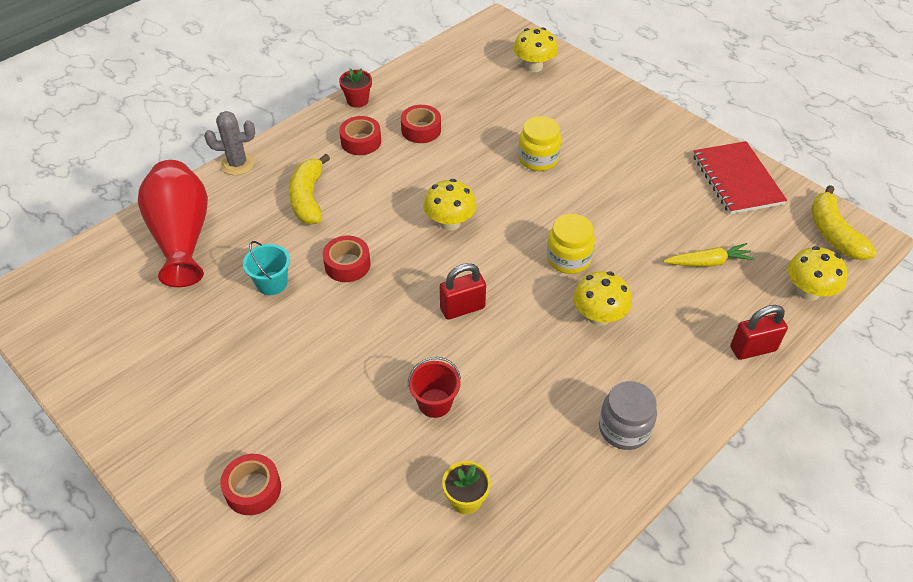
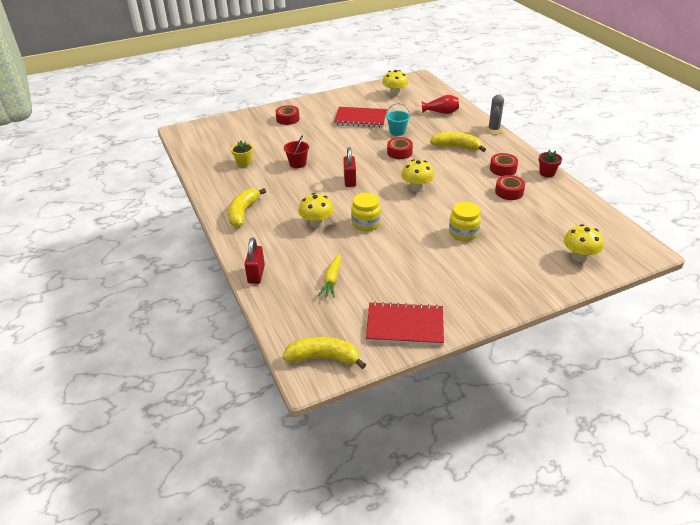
camera: 110 degrees right, 10 degrees down
(182, 237) = (441, 112): red vase -> red vase, size x0.55
(228, 352) = (360, 119): none -> red notebook
(624, 428) = (243, 213): grey jar -> yellow banana
(808, 291) = (281, 318): yellow mushroom -> yellow mushroom (394, 94)

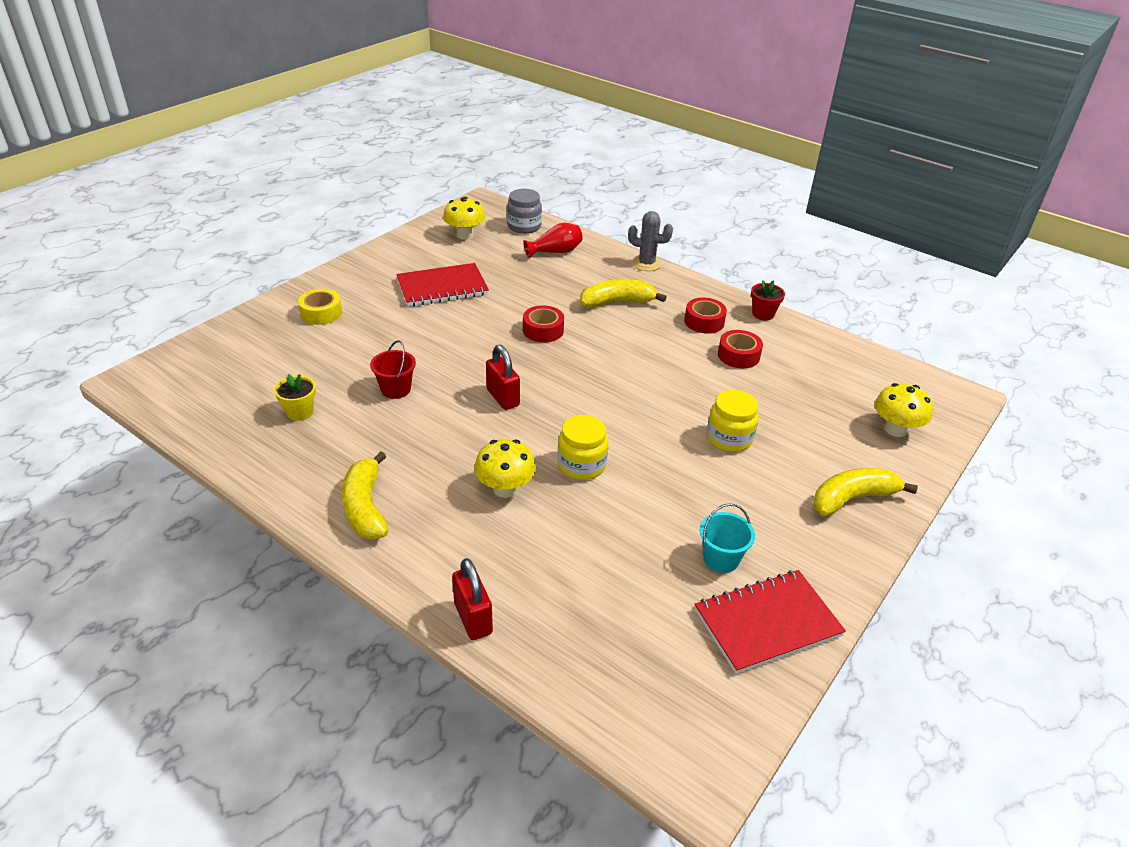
camera: 30 degrees left, 0 degrees up
(287, 119) = (321, 313): red tape -> yellow tape
(323, 358) = (695, 732): yellow banana -> yellow banana (852, 498)
(332, 280) = (603, 583): yellow carrot -> none
(397, 132) = (514, 297): turquoise bucket -> turquoise bucket (721, 559)
(416, 188) = (611, 383): yellow mushroom -> none
(433, 95) = (524, 226): none -> grey jar
(493, 130) = (646, 264): grey cactus -> grey cactus turned 60 degrees counterclockwise

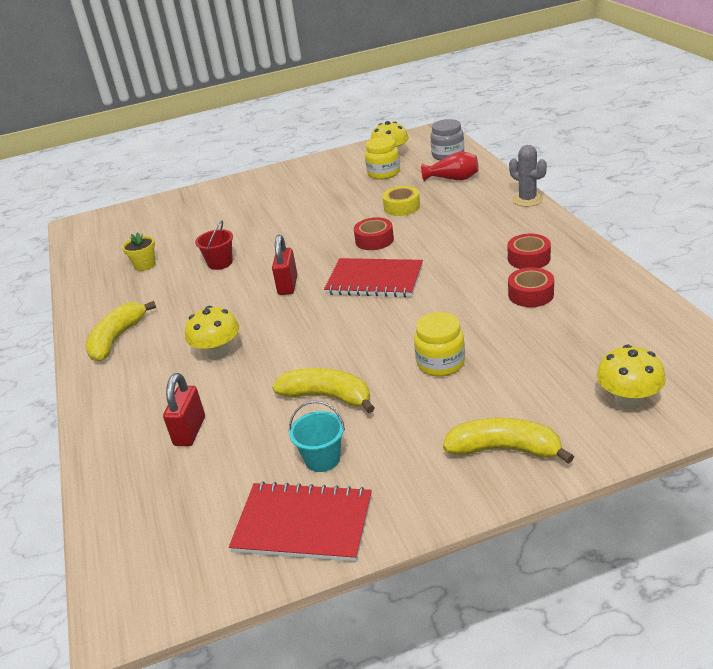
camera: 40 degrees right, 5 degrees down
(321, 313) = (228, 200): yellow tape -> yellow tape (402, 207)
(442, 287) = (331, 194): red notebook -> red notebook (374, 280)
(473, 618) = (100, 436): red padlock -> red padlock (190, 431)
(581, 465) = (291, 351): yellow jar -> yellow jar (383, 173)
(617, 302) = (463, 228): yellow banana -> yellow banana (327, 397)
(763, 314) = (599, 262): red flower pot -> none

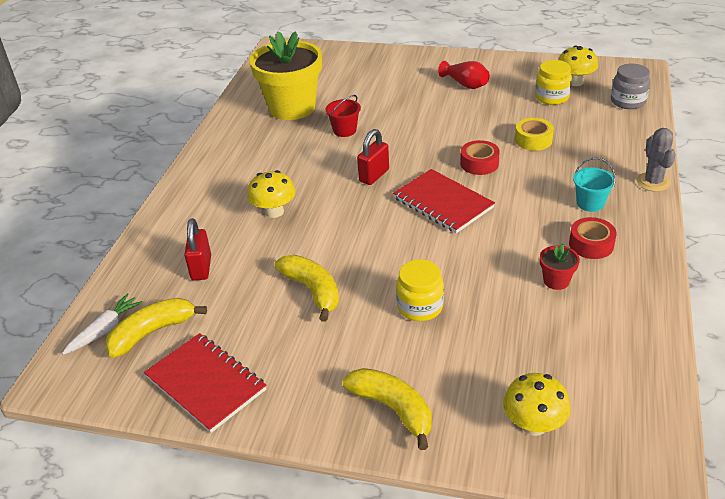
camera: 30 degrees right, 5 degrees up
(117, 339) = (221, 165): yellow banana -> yellow banana (152, 332)
(135, 536) = (105, 330): none -> white carrot
(145, 265) = (292, 108): yellow flower pot -> yellow flower pot, size x2.46
(190, 431) = (201, 268): red padlock -> red padlock turned 45 degrees counterclockwise
(322, 459) = (263, 340): turquoise bucket -> turquoise bucket (590, 203)
(453, 179) = (607, 129): red vase -> red vase (465, 84)
(531, 294) = (556, 281): red tape -> red flower pot

